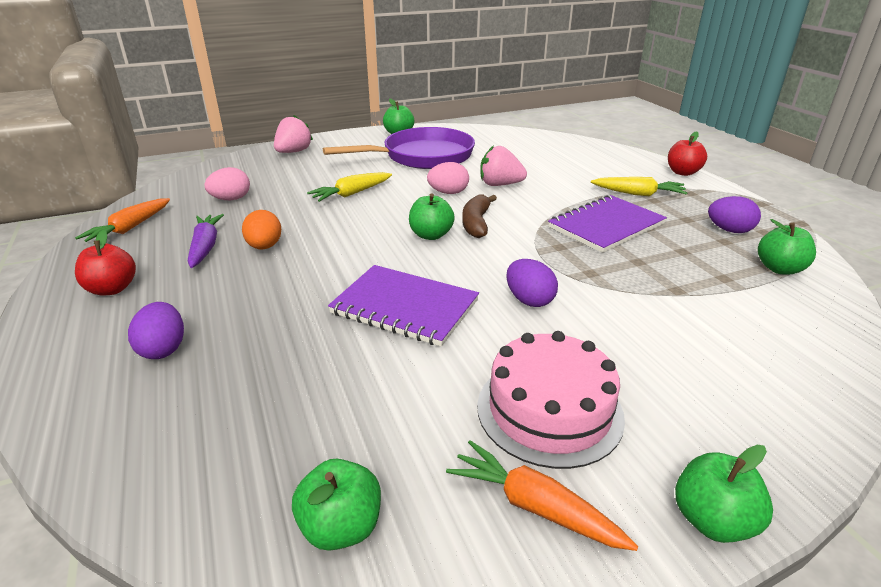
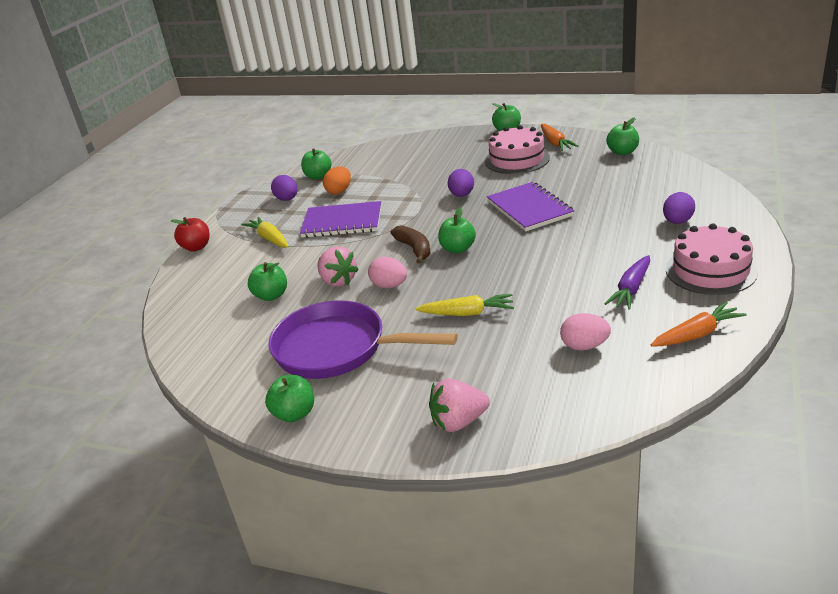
camera: 135 degrees left, 0 degrees up
(112, 289) = (710, 270): red apple -> pink cake
(264, 247) = (584, 275): orange egg -> orange egg (339, 191)
(476, 223) = (414, 249): brown banana -> brown banana turned 75 degrees counterclockwise
(533, 165) = (271, 296): none -> green apple

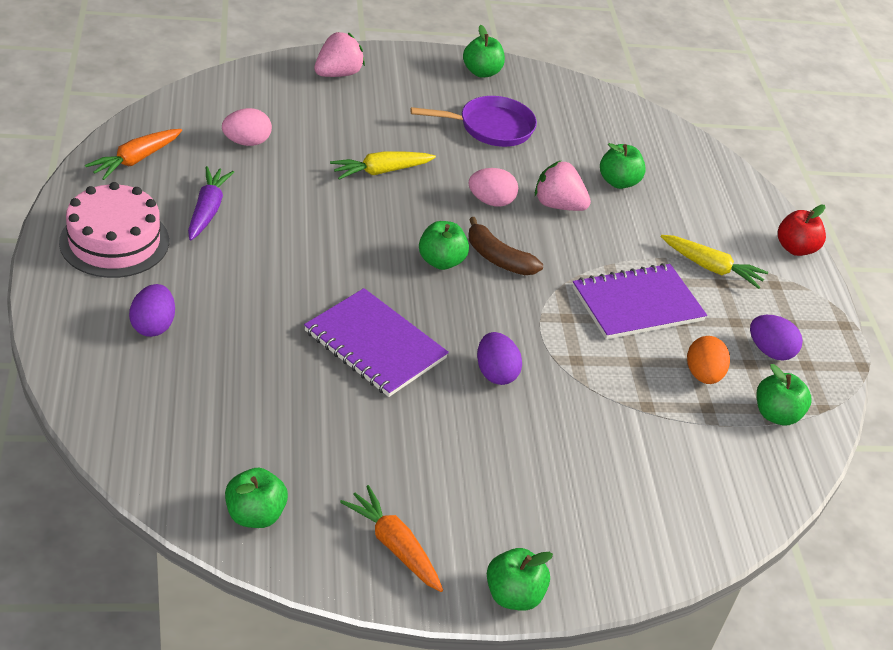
camera: 145 degrees right, 10 degrees up
(337, 349) = (491, 127): purple pan -> purple pan, size x0.66
(517, 159) = (448, 482): pink cake -> none

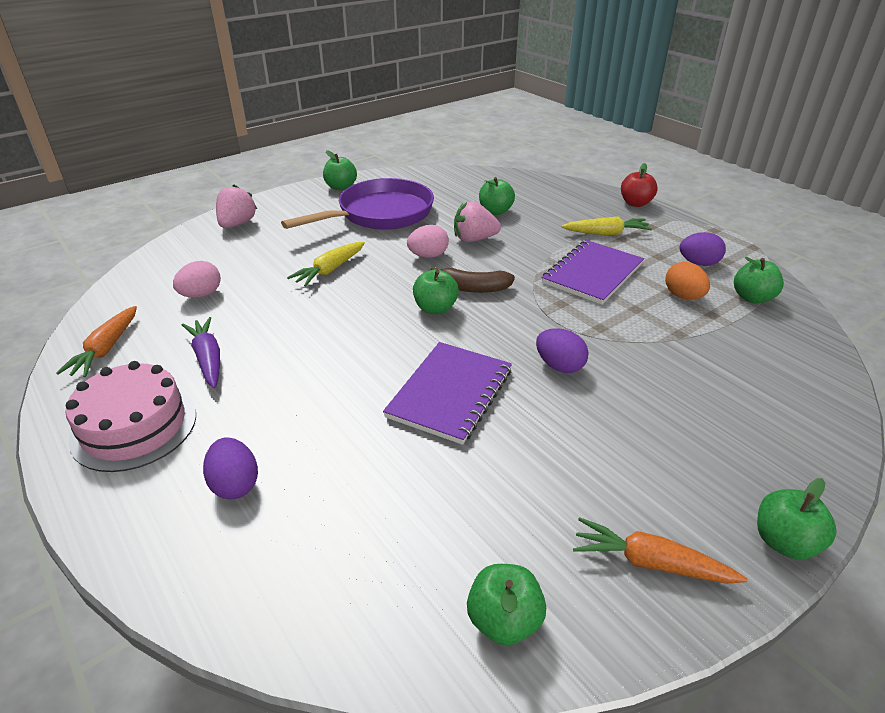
camera: 25 degrees left, 5 degrees down
(375, 345) = (450, 393): purple notebook -> purple notebook turned 75 degrees counterclockwise
(491, 127) = (380, 214): purple pan -> purple pan, size x1.53

